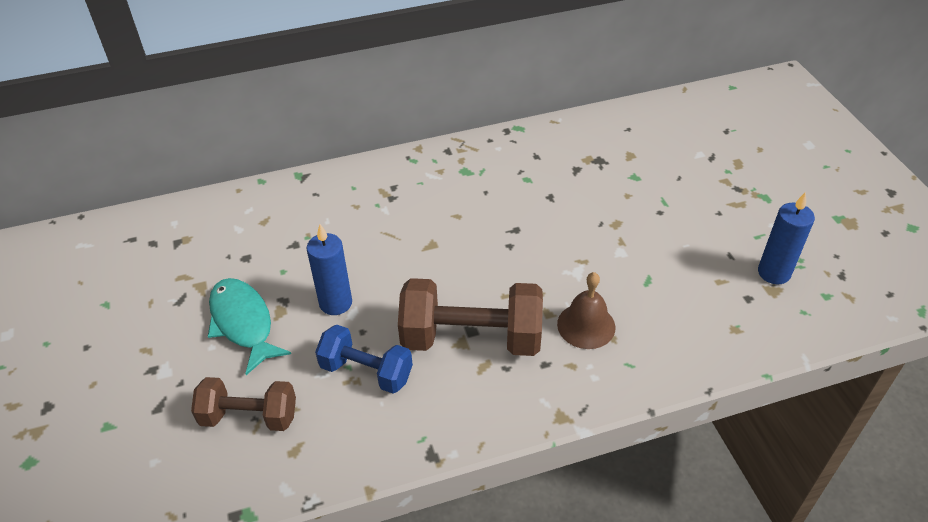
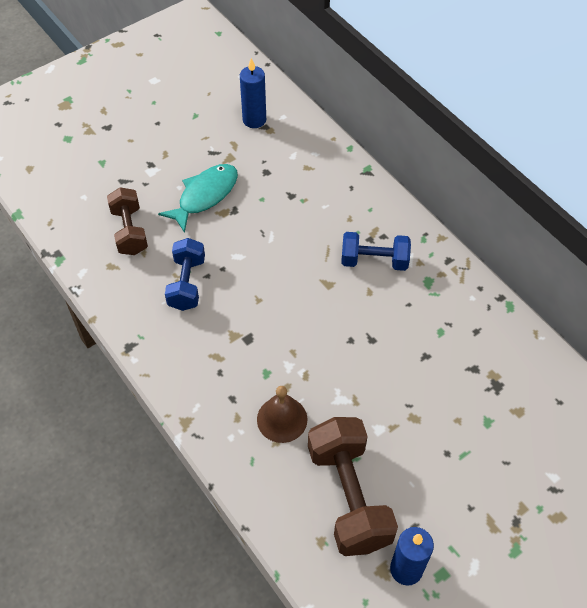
camera: 70 degrees right, 10 degrees up
(335, 303) = (243, 242): blue candle -> blue candle (254, 120)
(421, 202) = (374, 261): none -> blue dumbbell
(471, 338) = (240, 341): brown dumbbell -> brown dumbbell (349, 496)

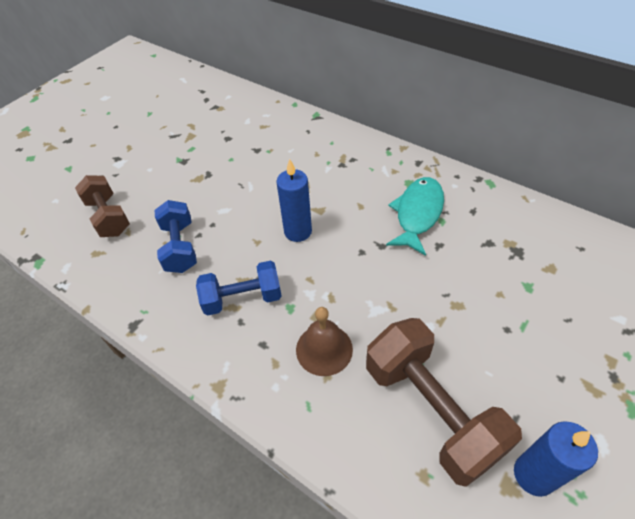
camera: 15 degrees left, 5 degrees down
(205, 196) = (176, 169): turquoise fish -> turquoise fish (417, 214)
(254, 120) = (203, 104): blue candle -> blue candle (298, 231)
(374, 261) = (353, 180): blue dumbbell -> blue dumbbell (242, 298)

